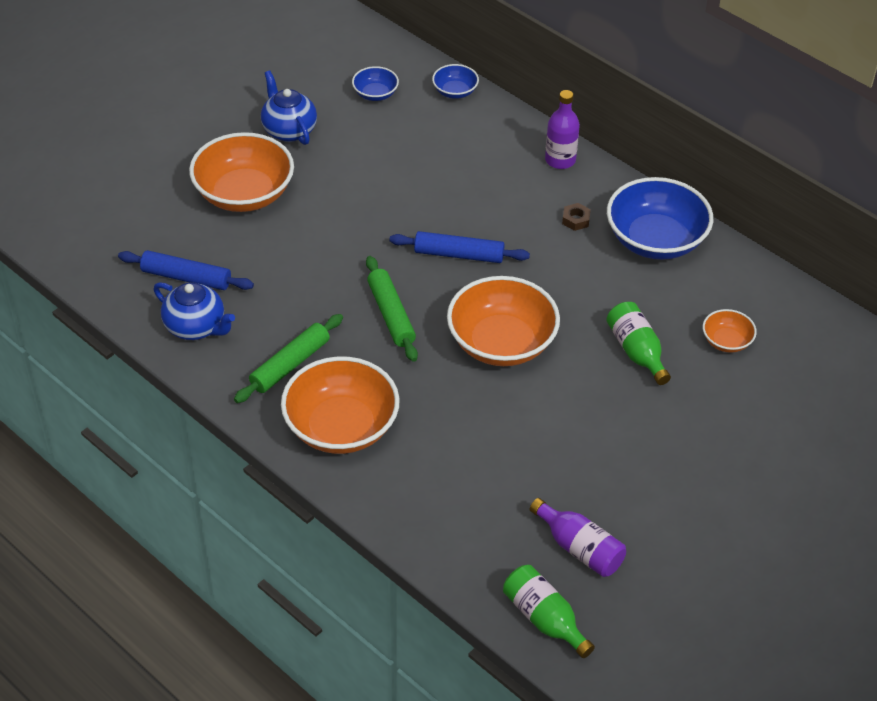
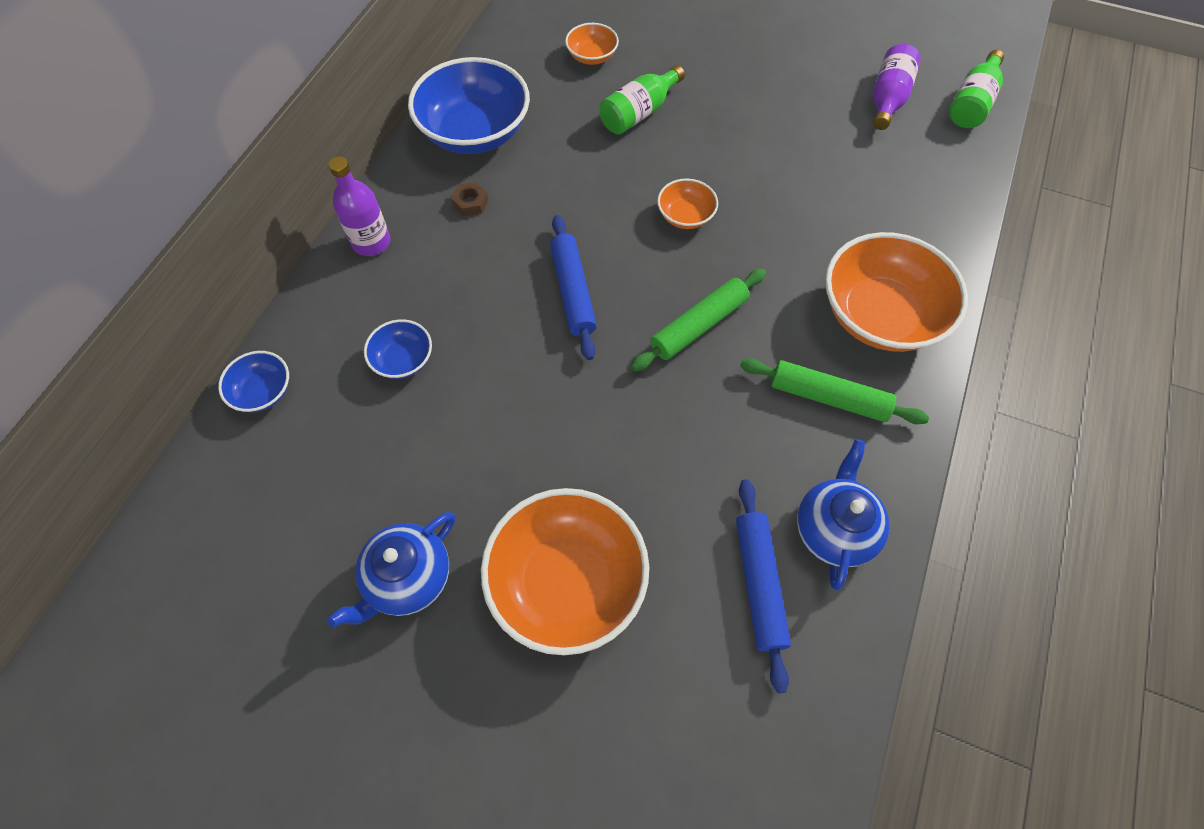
camera: 110 degrees left, 15 degrees up
(375, 94) = (292, 490): blue bowl -> blue bowl (403, 359)
(501, 343) = (685, 216): orange bowl -> orange bowl, size x0.48

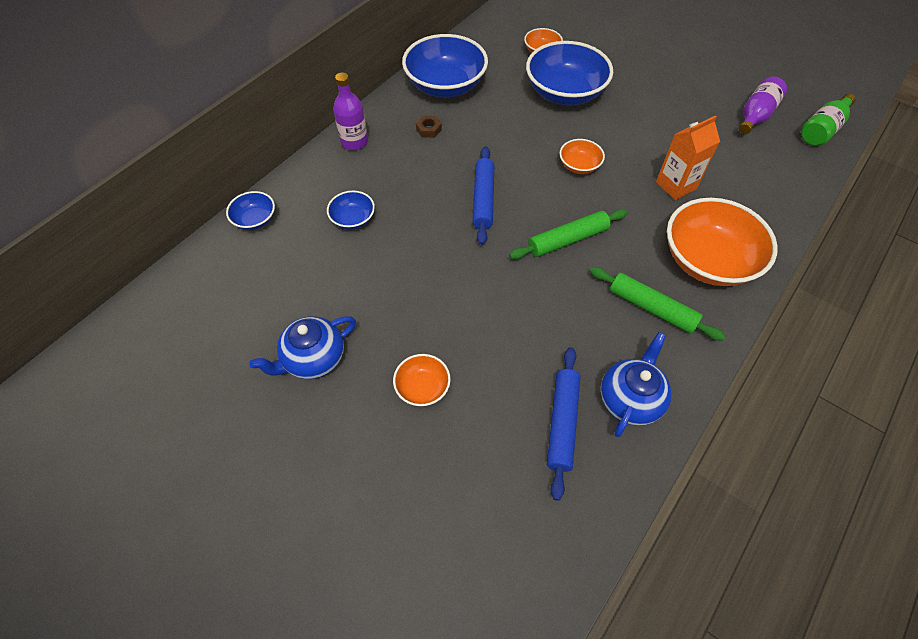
camera: 15 degrees right, 5 degrees down
(567, 581) = (422, 387): orange bowl -> orange bowl, size x0.48
(639, 113) = (564, 93): green bottle -> blue bowl
(814, 218) = (676, 185): none -> orange carton

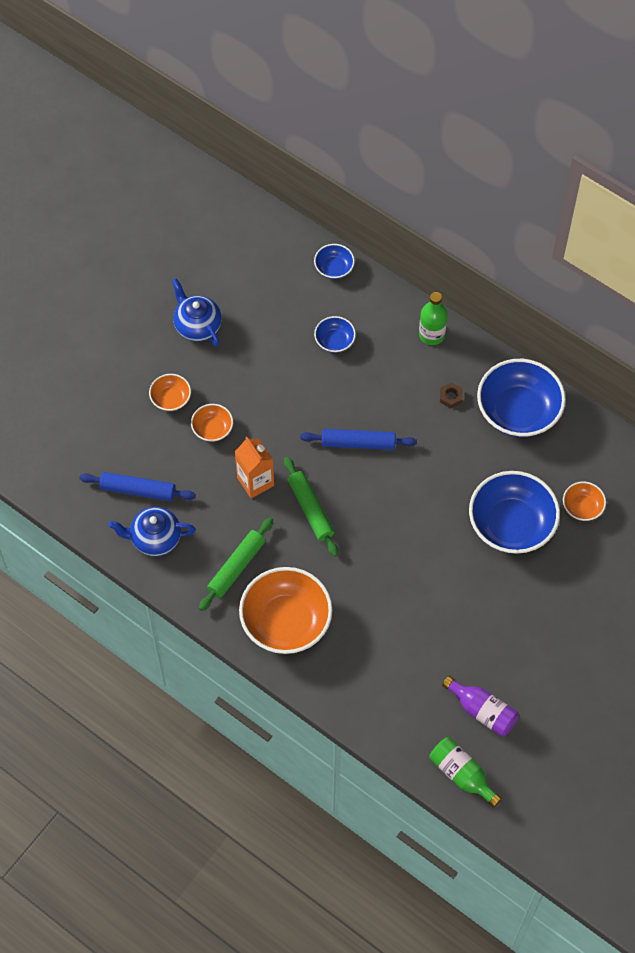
camera: 90 degrees right, 5 degrees up
(354, 142) = (431, 334): purple bottle -> green bottle
(579, 166) = (403, 528): orange bowl -> orange bowl (212, 429)
(630, 399) = (155, 539): blue teapot -> blue teapot turned 150 degrees clockwise
(676, 185) = (377, 611): orange carton -> orange carton (255, 481)

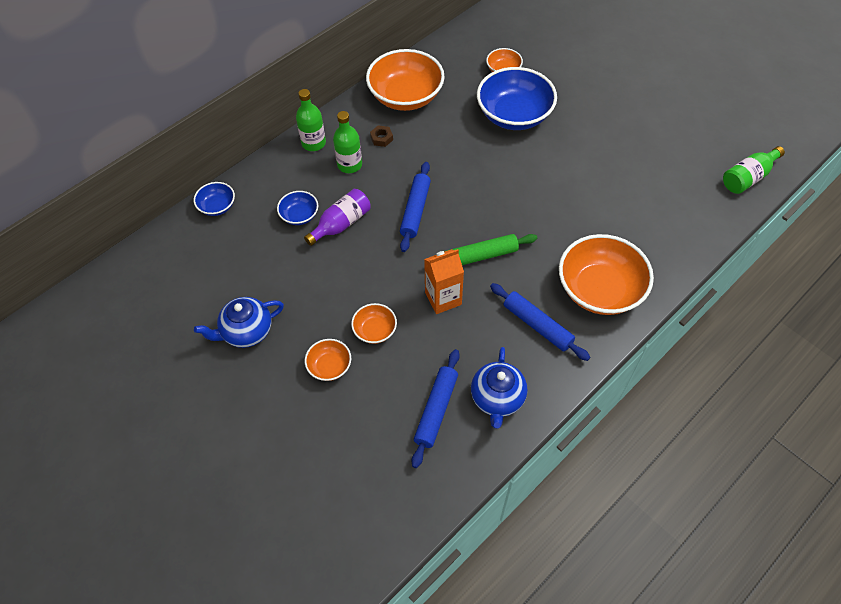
camera: 80 degrees left, 5 degrees down
(236, 567) = (537, 325): green rolling pin -> blue rolling pin
(408, 373) = (349, 165): none -> green bottle
(482, 711) = (688, 156): purple bottle -> purple bottle (341, 224)
(518, 411) = (406, 96): blue bowl -> orange bowl

